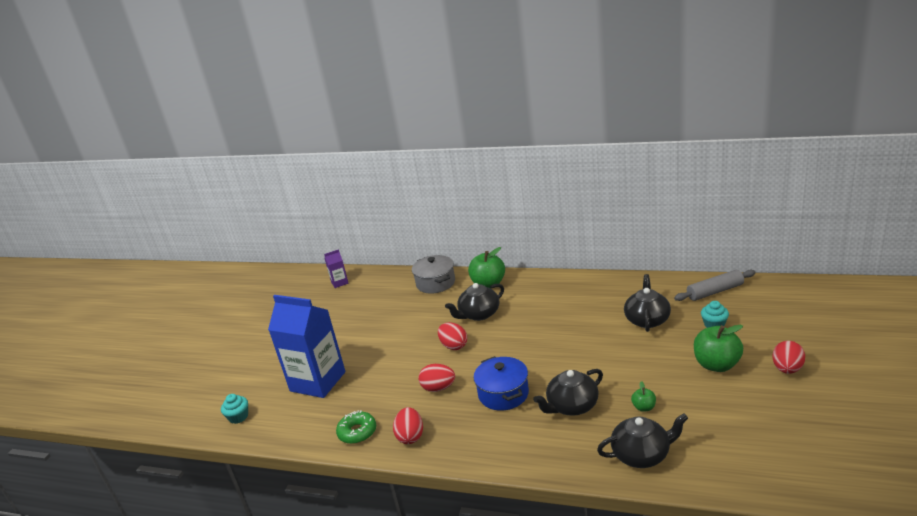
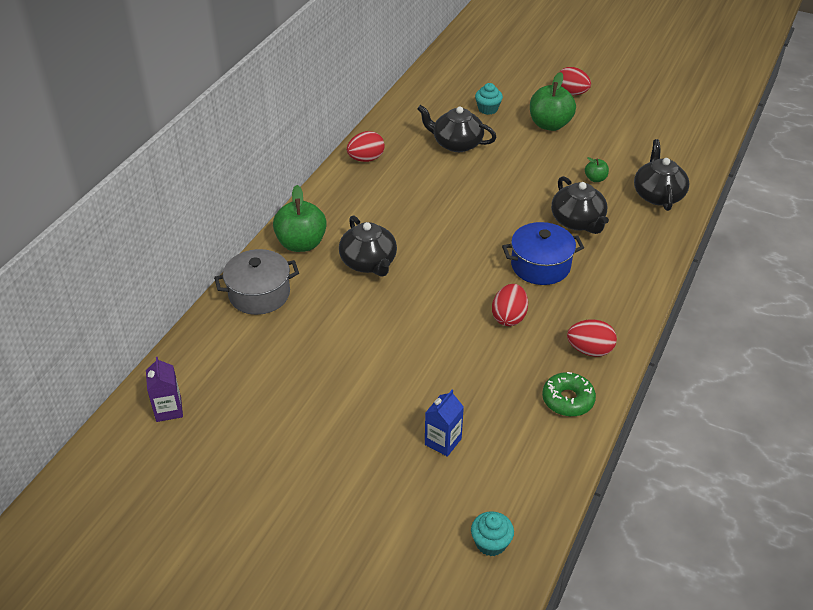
camera: 85 degrees left, 15 degrees up
(318, 381) = (443, 441): blue carton -> blue carton, size x0.44
(454, 346) = (428, 294): red egg -> red egg (366, 159)
(715, 291) = (432, 93): grey rolling pin -> none

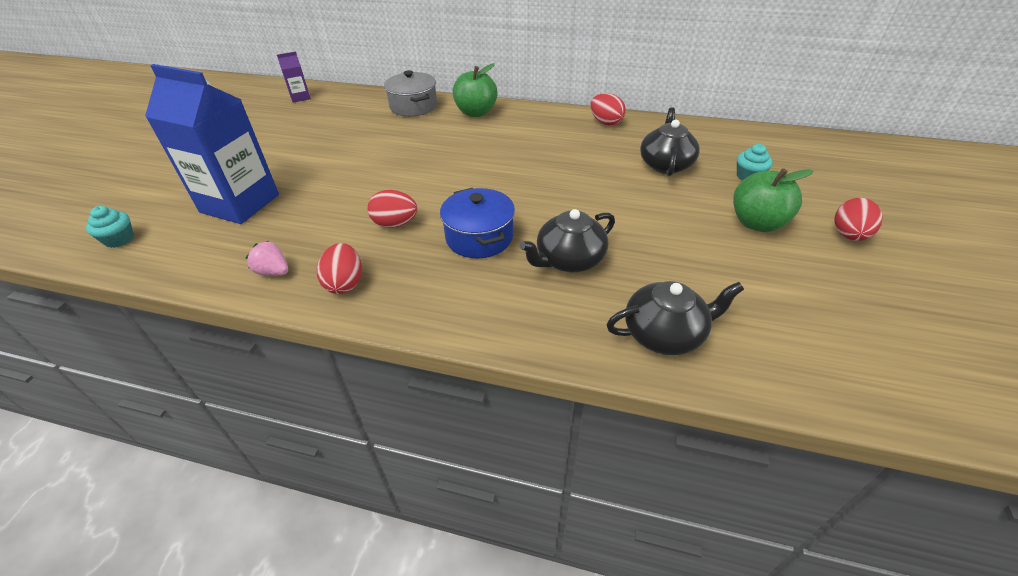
camera: 80 degrees right, 0 degrees up
(369, 262) = (460, 143): black teapot -> none
(443, 441) = (240, 203): blue carton -> blue carton, size x2.30
(568, 400) = (273, 272): green donut -> pink strawberry
(595, 179) = (665, 269): green apple -> none

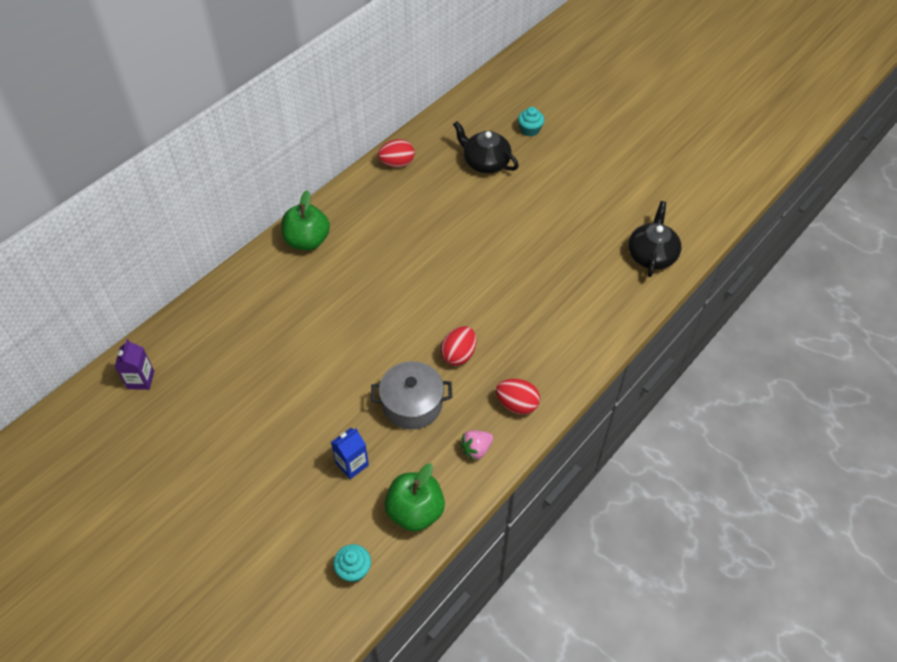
camera: 65 degrees left, 10 degrees up
(240, 203) = (352, 464): blue carton -> blue carton, size x0.44
(413, 106) = (253, 284): grey pot -> grey pot (412, 404)
(479, 237) = (509, 308): blue pot -> none
(569, 260) = (563, 268): black teapot -> none
(757, 223) = (581, 158): green apple -> green apple (415, 511)
(849, 235) = (616, 126): red egg -> none

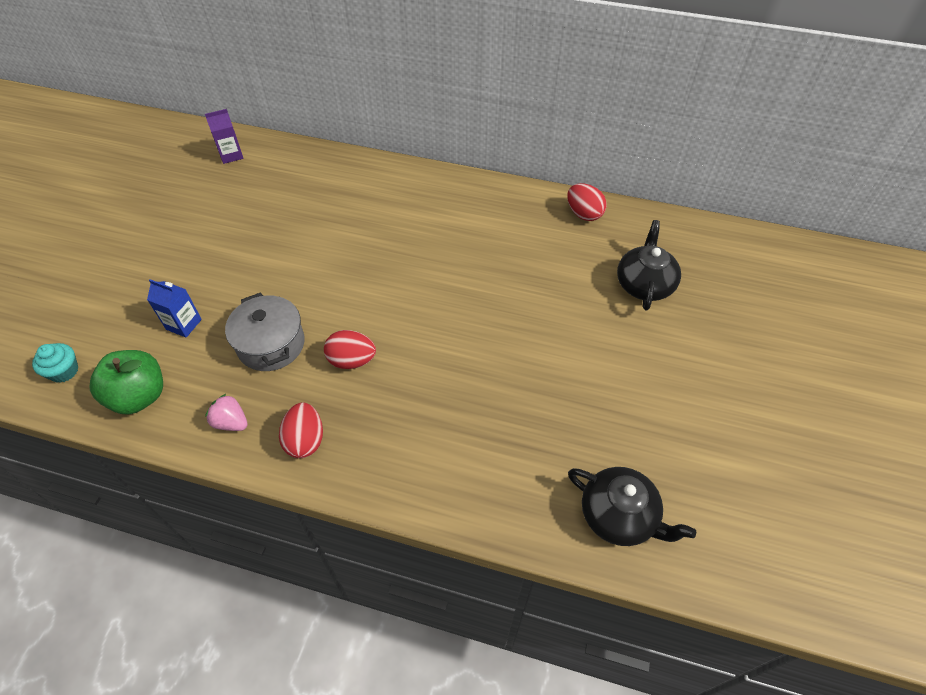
camera: 65 degrees right, 0 degrees up
(307, 241) = (436, 191): green apple -> none
(530, 130) = (731, 306): turquoise cupcake -> none
(651, 255) = (619, 516): black teapot -> black teapot turned 45 degrees clockwise

